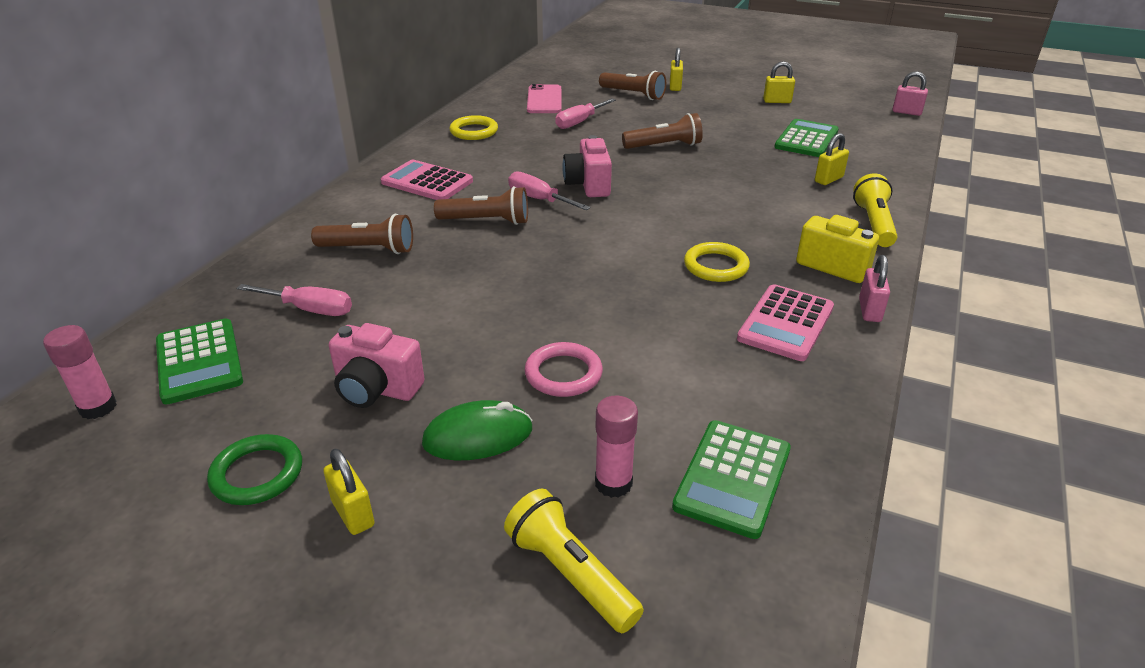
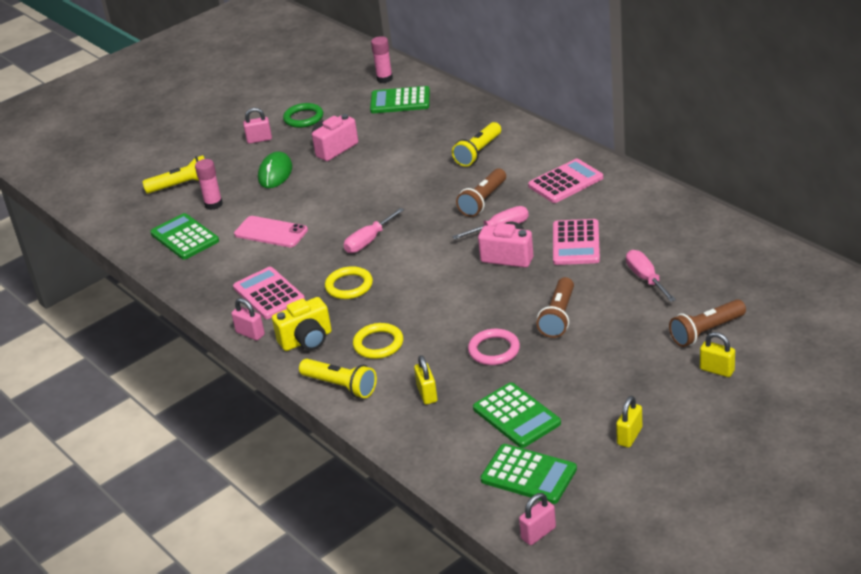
camera: 120 degrees right, 0 degrees up
(310, 309) = (423, 131): pink screwdriver -> pink screwdriver (368, 241)
(353, 513) = (259, 139): yellow padlock -> pink padlock
(368, 249) = (478, 152): brown flashlight -> yellow flashlight
(474, 131) = (657, 215): yellow ring -> yellow ring (378, 344)
(543, 158) = (576, 243): none -> pink calculator
(544, 100) = (720, 268): pink phone -> pink phone (271, 232)
(563, 374) = (296, 204): pink ring -> pink ring (494, 350)
(860, 124) = (528, 475): none -> green calculator

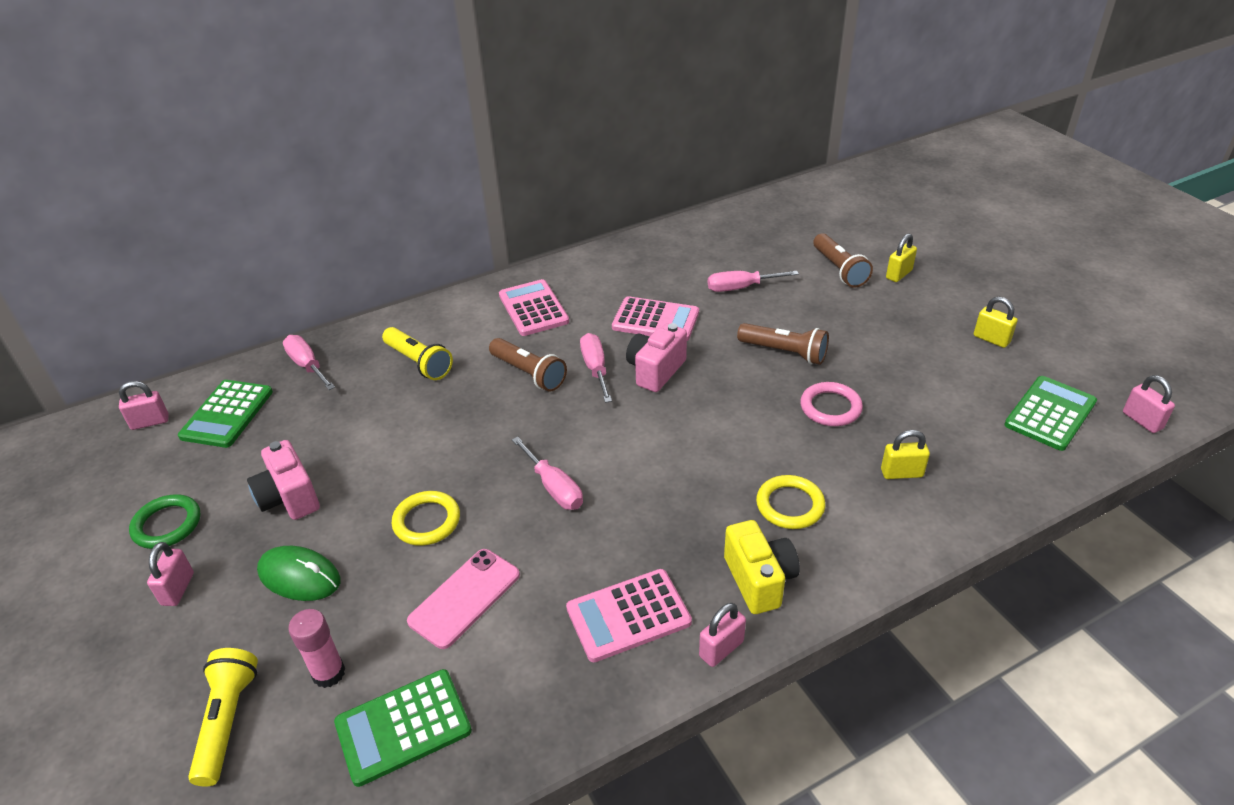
camera: 80 degrees left, 5 degrees up
(340, 386) = (870, 554): yellow flashlight -> none
(349, 286) = (649, 520): yellow ring -> yellow ring (427, 521)
(384, 79) = (150, 422): pink glue stick -> pink padlock
(458, 111) = (307, 365): none -> pink screwdriver
(516, 416) = (951, 408): green calculator -> none

